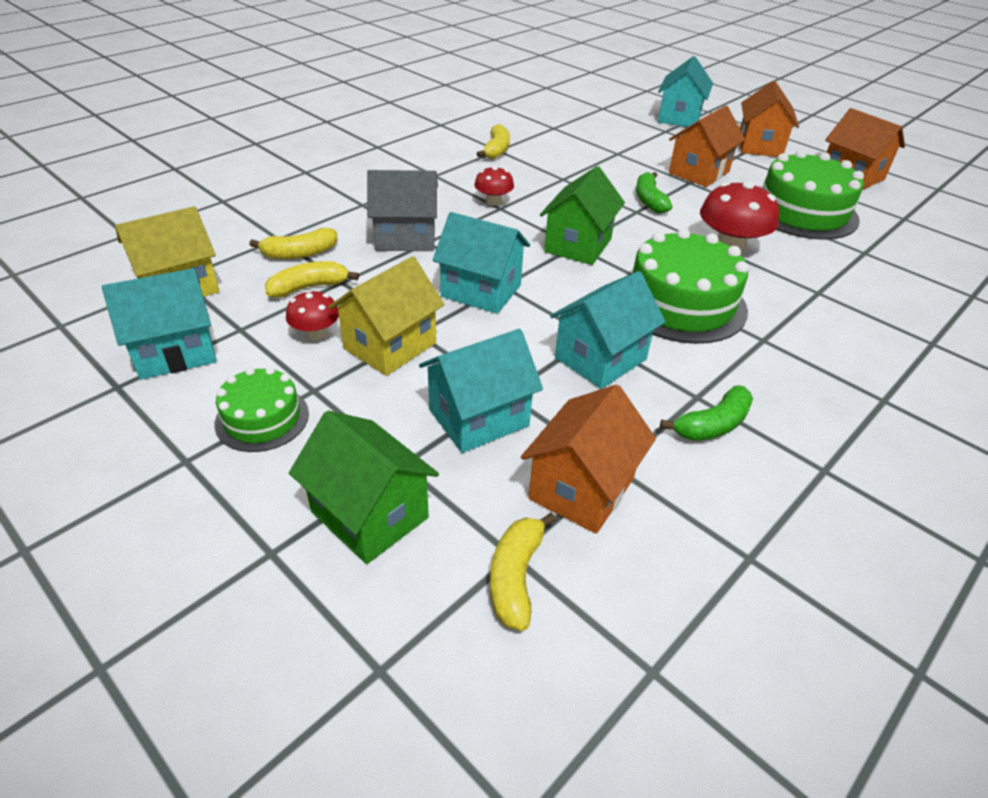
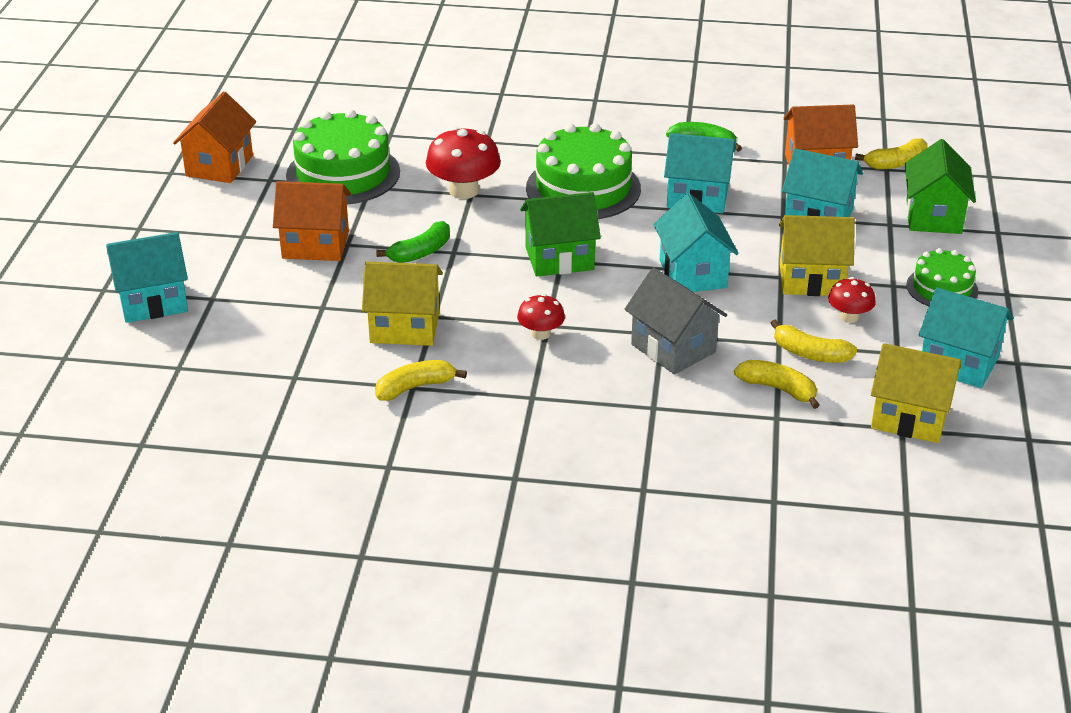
camera: 125 degrees left, 5 degrees down
(562, 166) = (405, 327): none -> yellow house
(759, 146) = (192, 229): orange house -> none

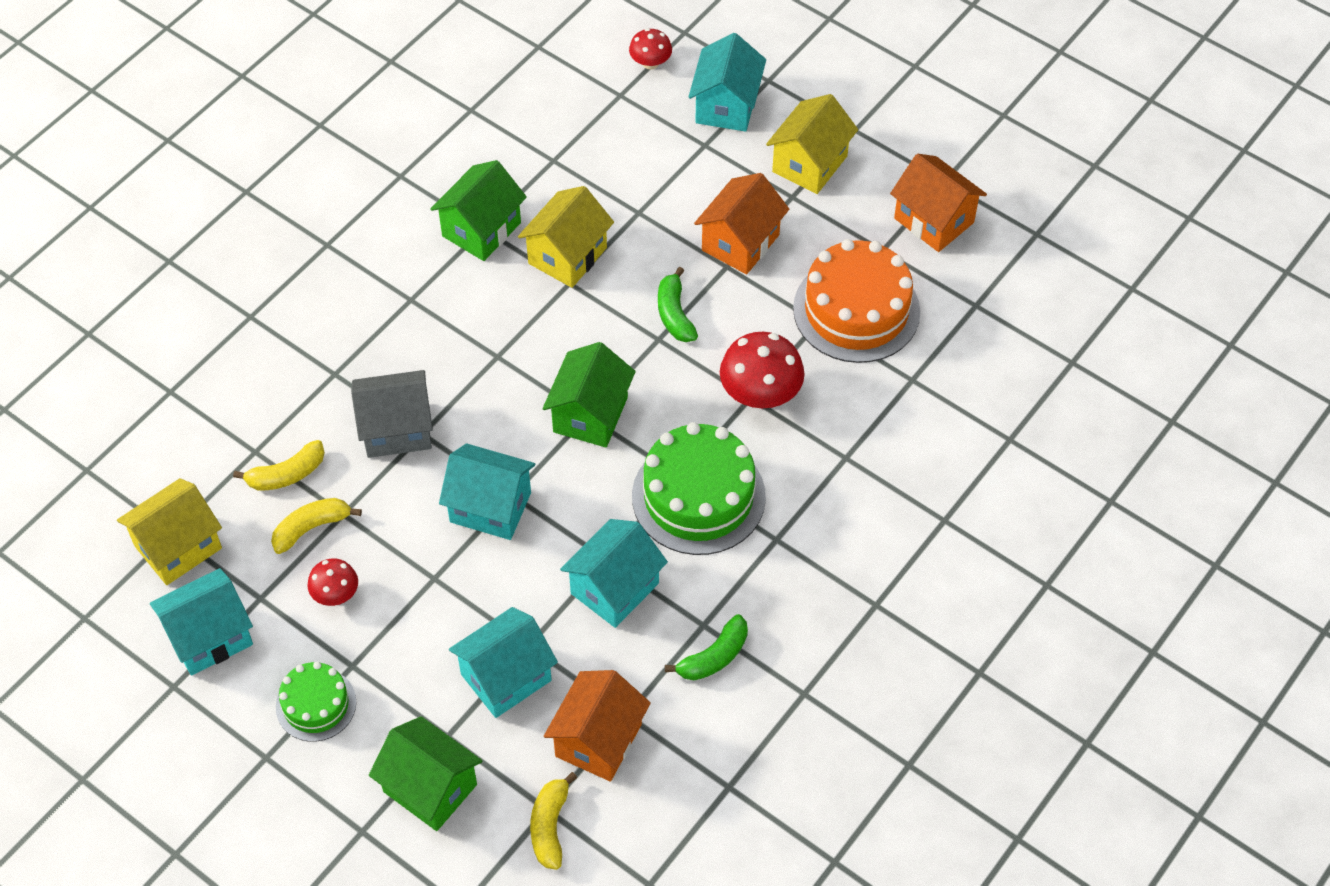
camera: 120 degrees right, 20 degrees up
(343, 174) = (856, 310): green cake -> orange cake
(415, 387) = (481, 229): yellow banana -> green house
(541, 334) = (488, 345): red mushroom -> red mushroom (650, 63)
(811, 280) = (411, 600): yellow house -> yellow house (809, 164)

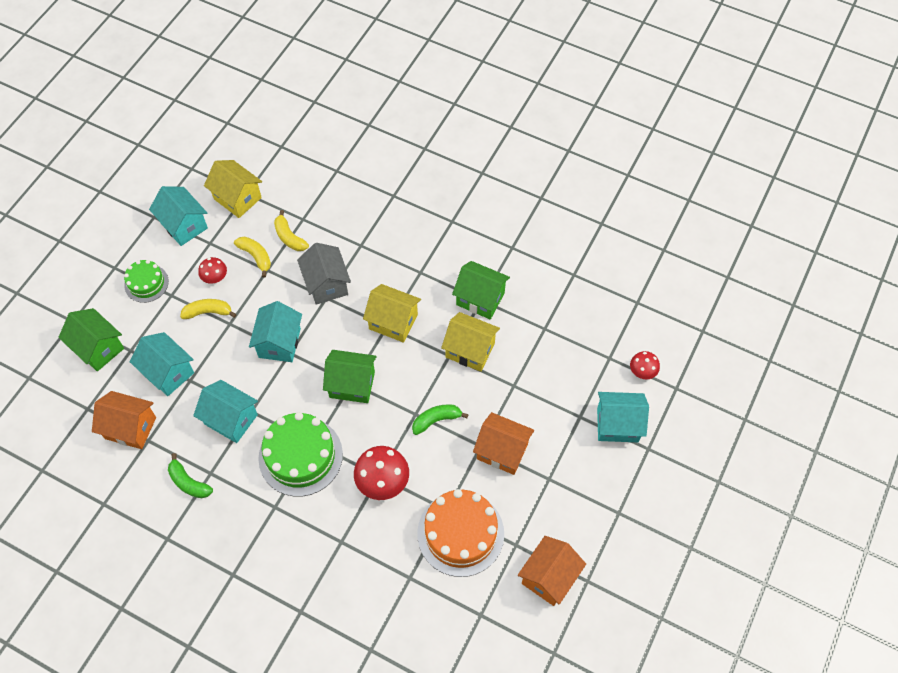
camera: 80 degrees right, 5 degrees up
(430, 788) = (98, 348): green house -> green house turned 75 degrees counterclockwise
(550, 826) = (76, 412): yellow banana -> yellow banana (208, 312)
(809, 164) = (580, 486): yellow house -> yellow house (393, 322)

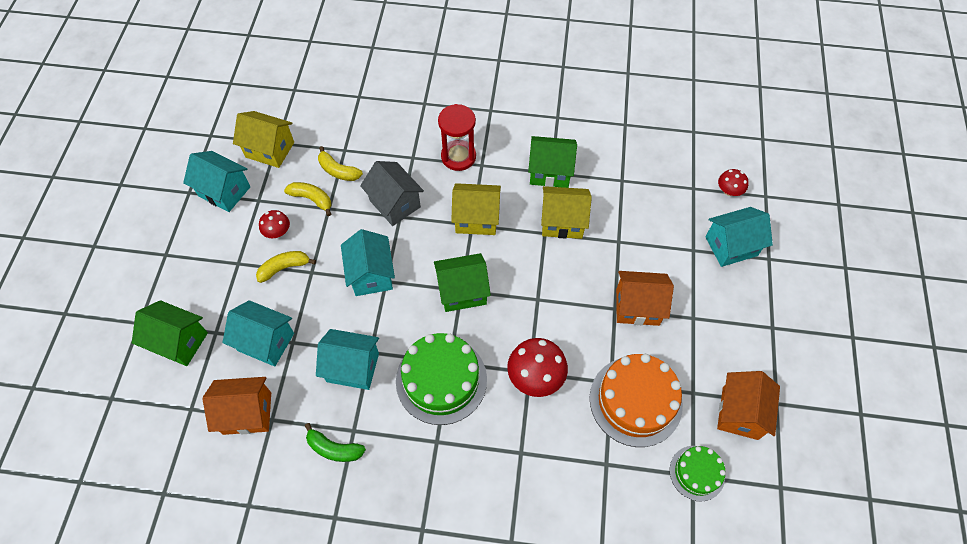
camera: 20 degrees left, 0 degrees up
(146, 283) = (206, 259): green cake -> green cake (697, 473)
(402, 257) = (458, 157): none -> red hourglass
(436, 420) = (561, 298): green banana -> none

